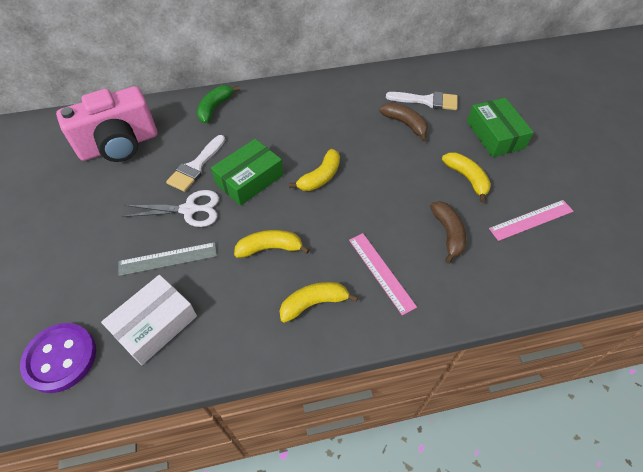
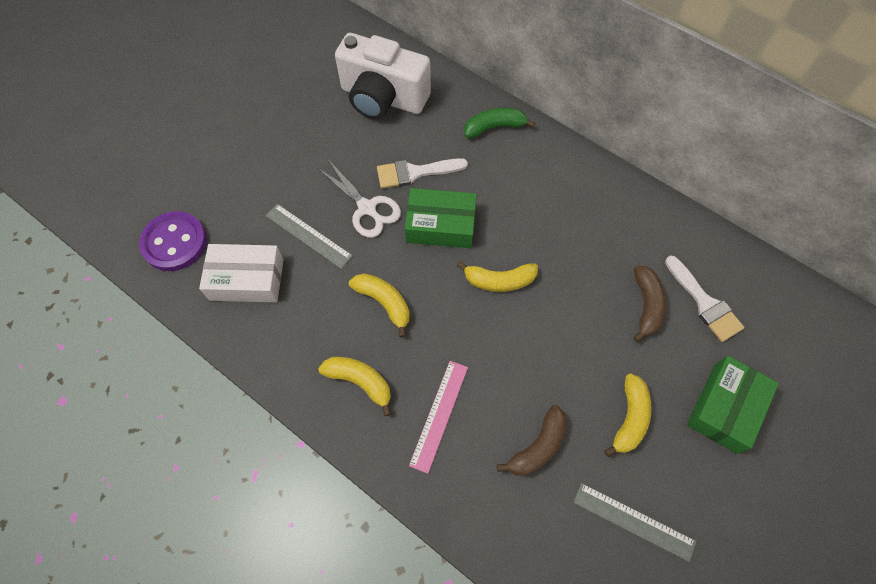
camera: 50 degrees right, 10 degrees up
(119, 145) = (383, 98): pink camera -> white camera
(531, 220) = (633, 521): pink ruler -> grey ruler

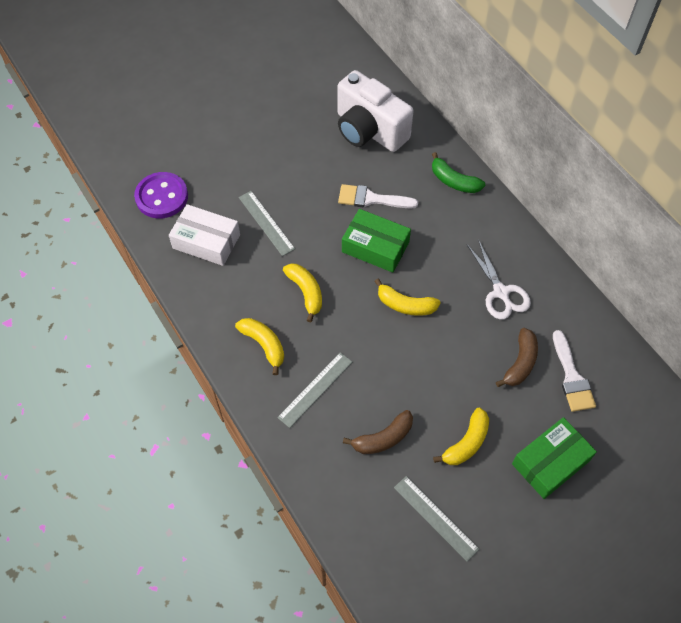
camera: 20 degrees right, 5 degrees down
(367, 208) = (321, 215): white scissors -> white scissors (501, 292)
(439, 415) = (315, 389): pink ruler -> grey ruler
(494, 127) = (454, 181): green banana -> green banana turned 150 degrees counterclockwise

